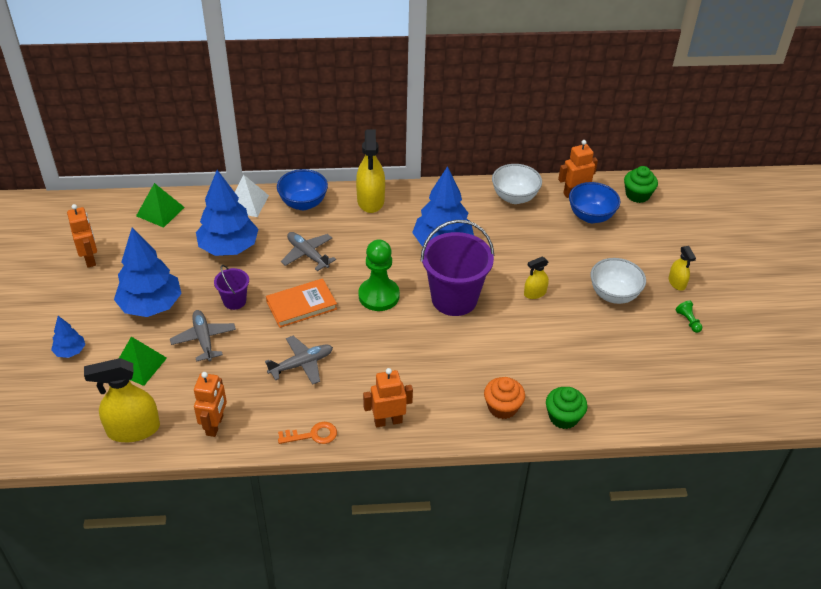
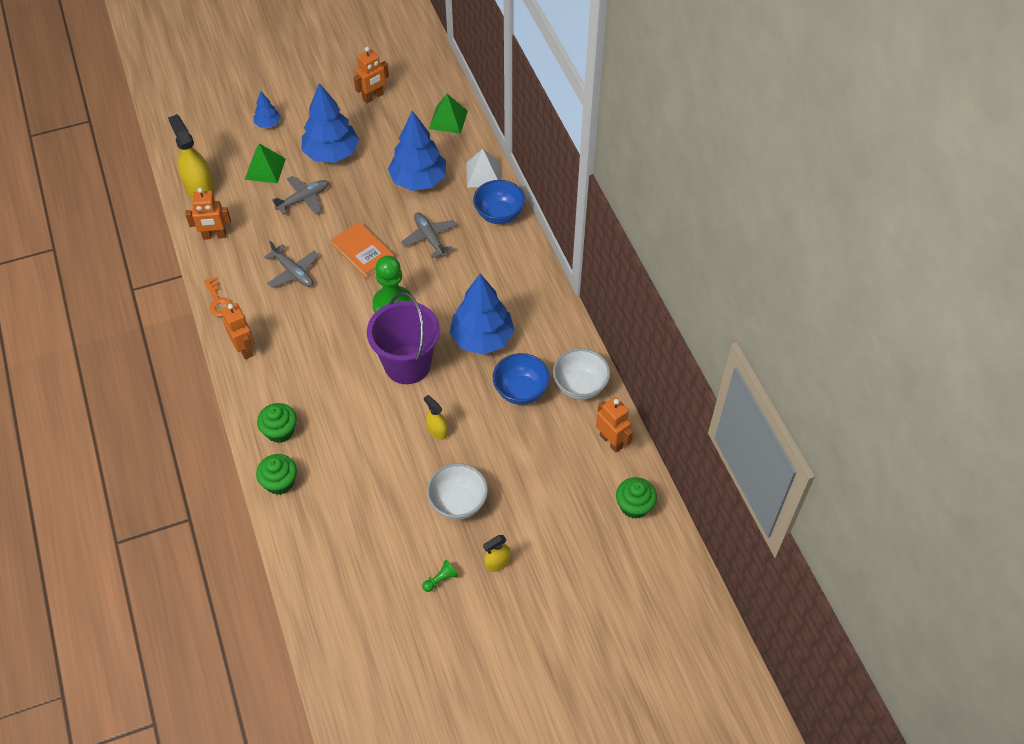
camera: 75 degrees right, 10 degrees up
(234, 301) = (353, 205): purple bucket -> none
(307, 254) = (429, 238): grey plane -> grey plane turned 60 degrees counterclockwise
(370, 200) = (524, 265): yellow spray bottle -> none
(502, 407) = (280, 431): orange cupcake -> green cupcake
(591, 216) = (577, 463): blue bowl -> blue bowl (521, 391)

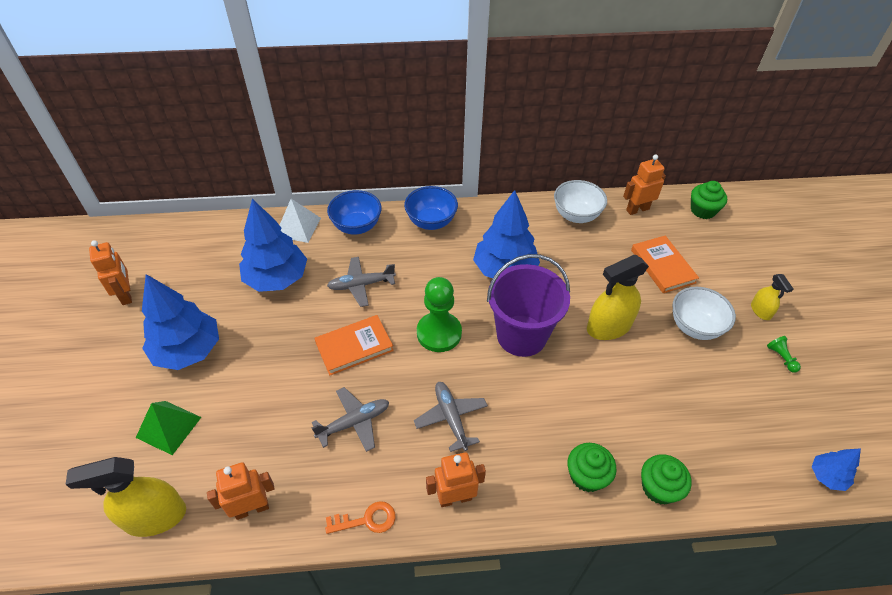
camera: 75 degrees left, 5 degrees down
(214, 236) = (252, 508): orange robot -> orange robot turned 120 degrees counterclockwise
(268, 124) = (92, 411): blue tree -> blue tree (827, 476)
(304, 199) = (244, 392): grey plane -> grey plane (451, 418)
(437, 431) = (609, 326): yellow spray bottle -> yellow spray bottle, size x1.88
(448, 119) = (206, 238): green pyramid -> none
(521, 391) = (573, 255): blue bowl -> blue bowl (431, 222)
(531, 470) = (662, 266): none -> orange book

